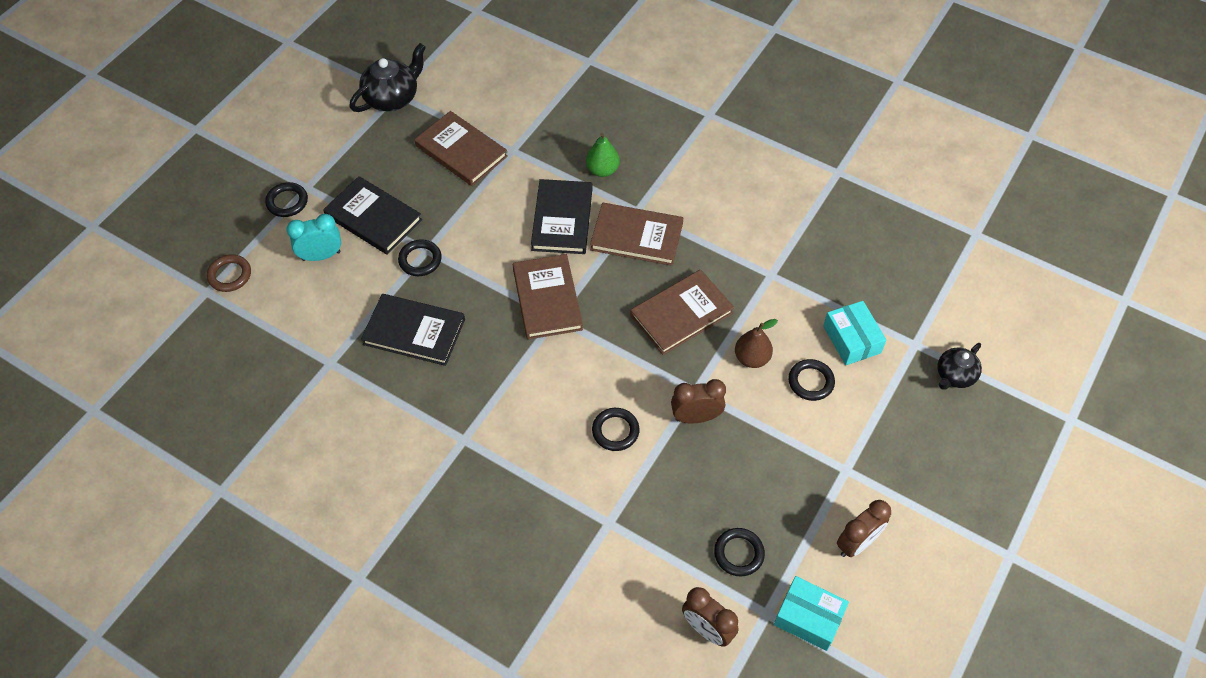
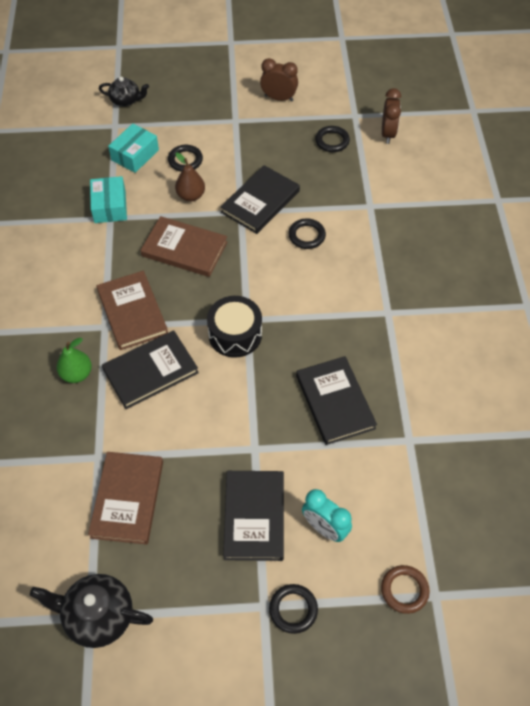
camera: 125 degrees left, 0 degrees up
(420, 260) = (268, 446): black ring -> none
(547, 299) = (235, 334): brown book -> black drum
(696, 417) = (260, 202): brown clock -> black book
(808, 618) = (341, 99): turquoise box -> turquoise box (110, 206)

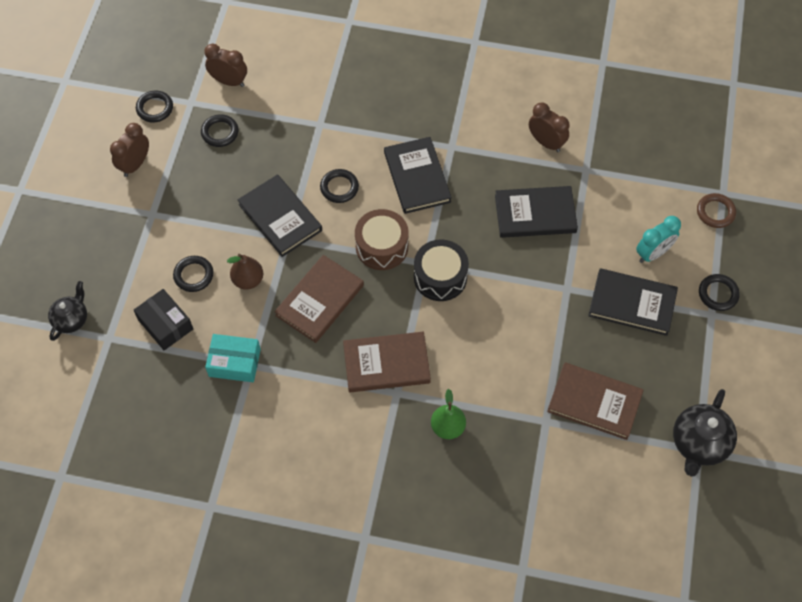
camera: 75 degrees left, 5 degrees up
(135, 155) = (165, 324): turquoise box -> black box
(150, 371) = (462, 359): black book -> black book (417, 177)
(254, 281) = (382, 247): none -> brown drum
(339, 95) = (155, 108): none -> black ring
(428, 395) = (546, 142): none -> brown clock

